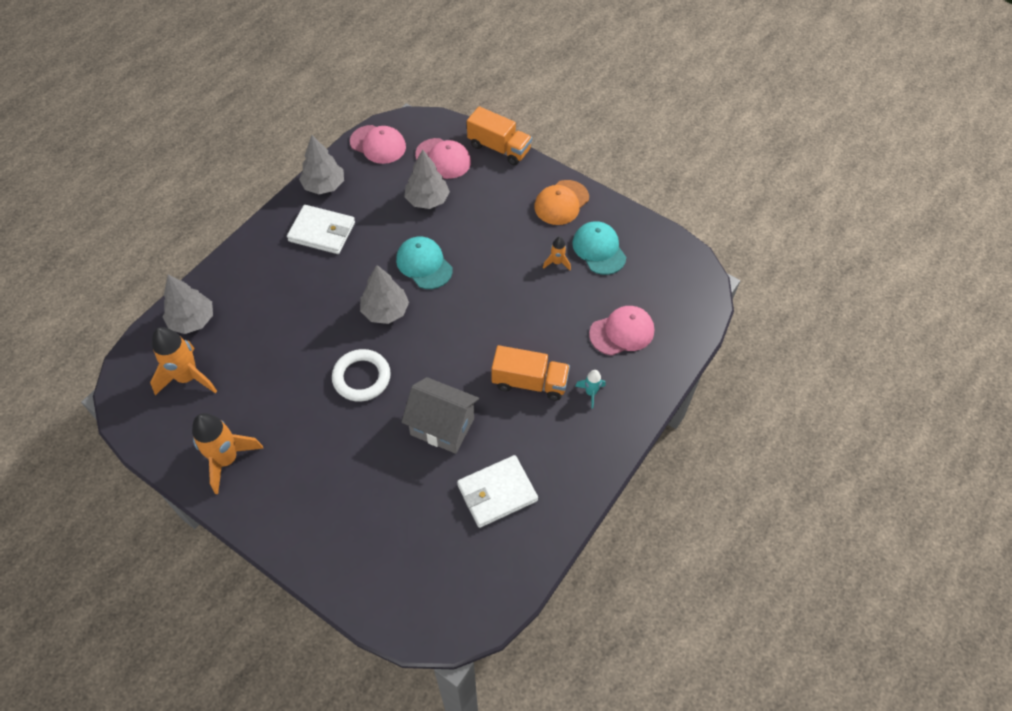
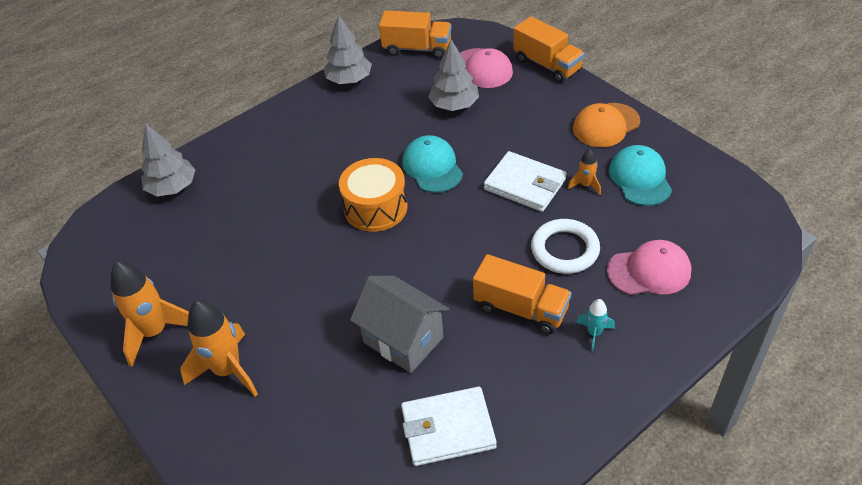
camera: 20 degrees right, 10 degrees down
(188, 377) = (147, 242): orange rocket -> orange rocket (228, 370)
(322, 232) = (333, 122): white wallet -> white wallet (525, 184)
(361, 377) = (328, 271): white ring -> white ring (565, 250)
(378, 144) = (417, 48): pink cap -> orange truck
(385, 311) = (375, 207): grey tree -> orange drum

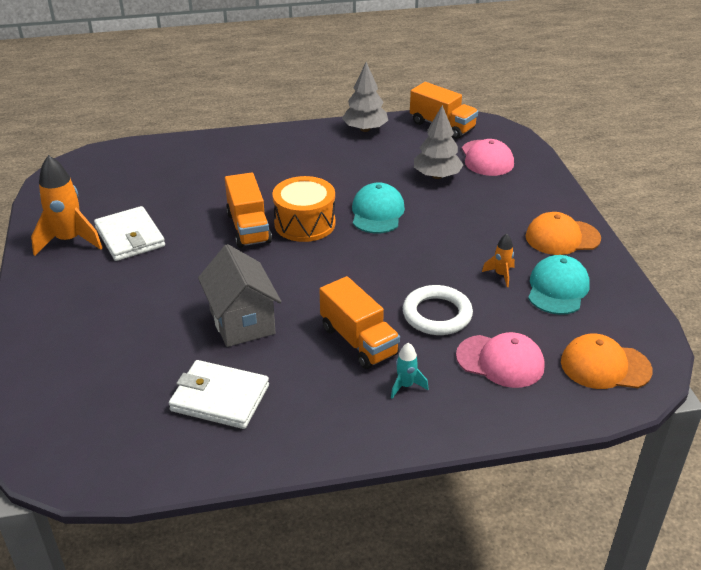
camera: 25 degrees right, 10 degrees down
(172, 187) = (166, 154): grey tree -> none
(228, 370) = (96, 286): orange rocket -> none
(525, 184) = (445, 254): white wallet -> white wallet (130, 237)
(547, 65) = (548, 174): orange truck -> orange truck (248, 228)
(729, 236) = (605, 366): none -> orange cap

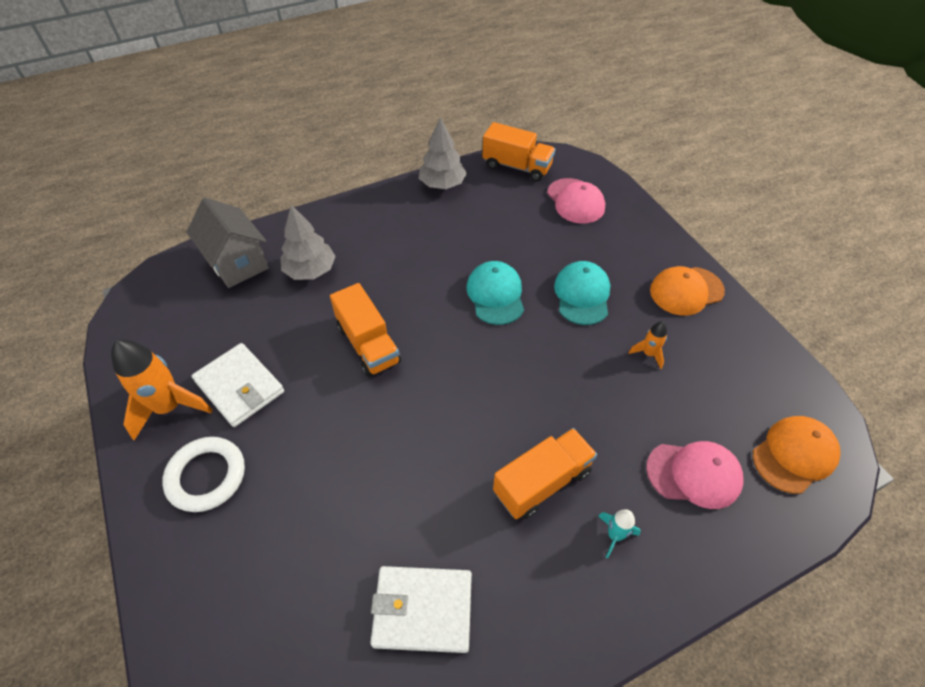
camera: 15 degrees left, 15 degrees up
(242, 322) = (408, 485): grey house -> grey house (237, 263)
(305, 223) = (426, 325): orange drum -> none
(358, 341) = (542, 482): orange truck -> orange truck turned 75 degrees counterclockwise
(437, 176) = (536, 233): grey tree -> grey tree (310, 270)
(437, 314) = (607, 424): white ring -> white ring (206, 476)
(557, 289) = (709, 360): turquoise cap -> turquoise cap (582, 295)
(605, 366) = (794, 455): orange cap -> orange cap turned 150 degrees clockwise

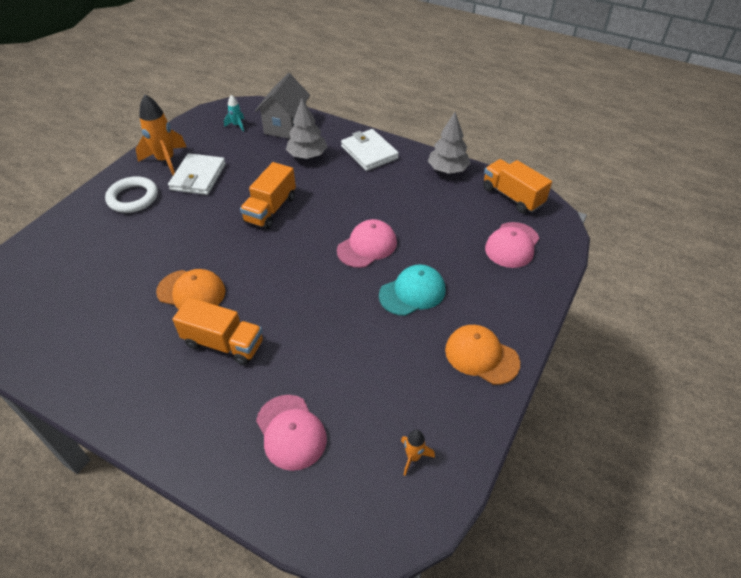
camera: 55 degrees right, 5 degrees down
(423, 610) = (100, 327): white wallet -> white wallet (369, 152)
(495, 295) = (367, 246): turquoise cap -> pink cap
(517, 166) = (512, 196): orange truck -> orange truck turned 150 degrees clockwise
(614, 535) = (206, 402): turquoise rocket -> turquoise rocket (237, 125)
(648, 354) = (388, 357): orange rocket -> orange rocket (413, 457)
(794, 455) = (361, 499): orange cap -> orange cap (191, 292)

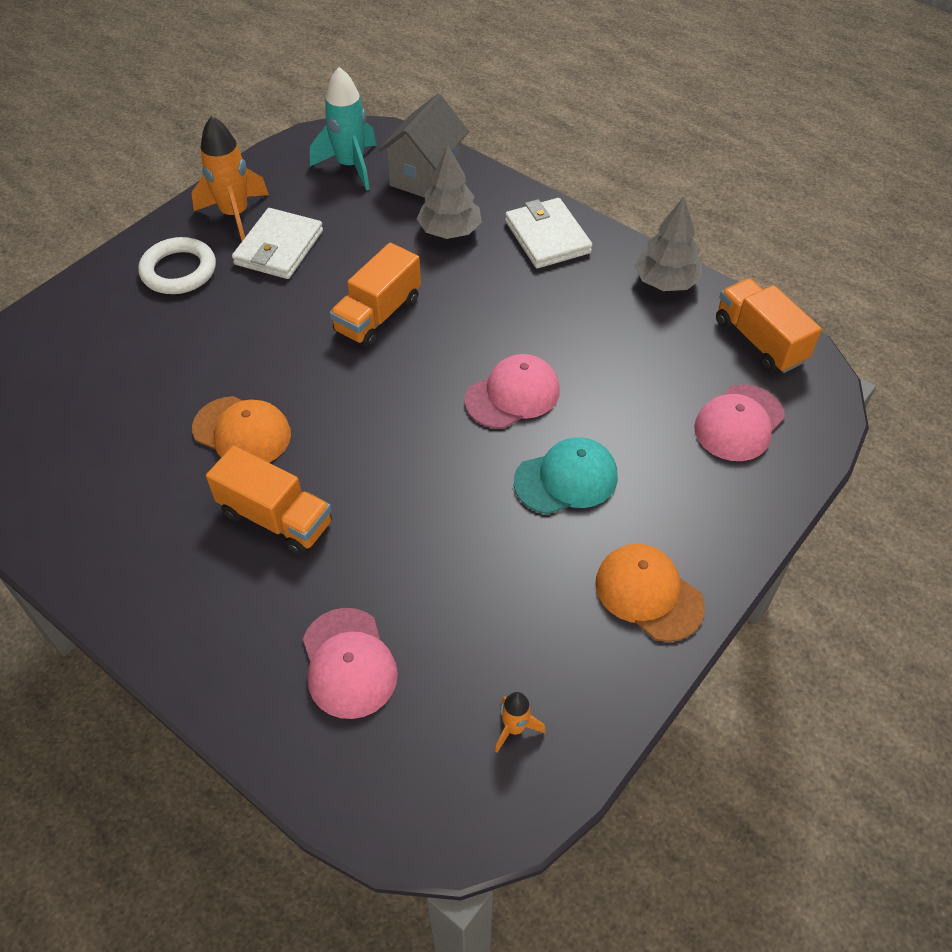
camera: 10 degrees right, 5 degrees up
(237, 125) = (351, 166): turquoise rocket -> turquoise rocket, size x2.03

